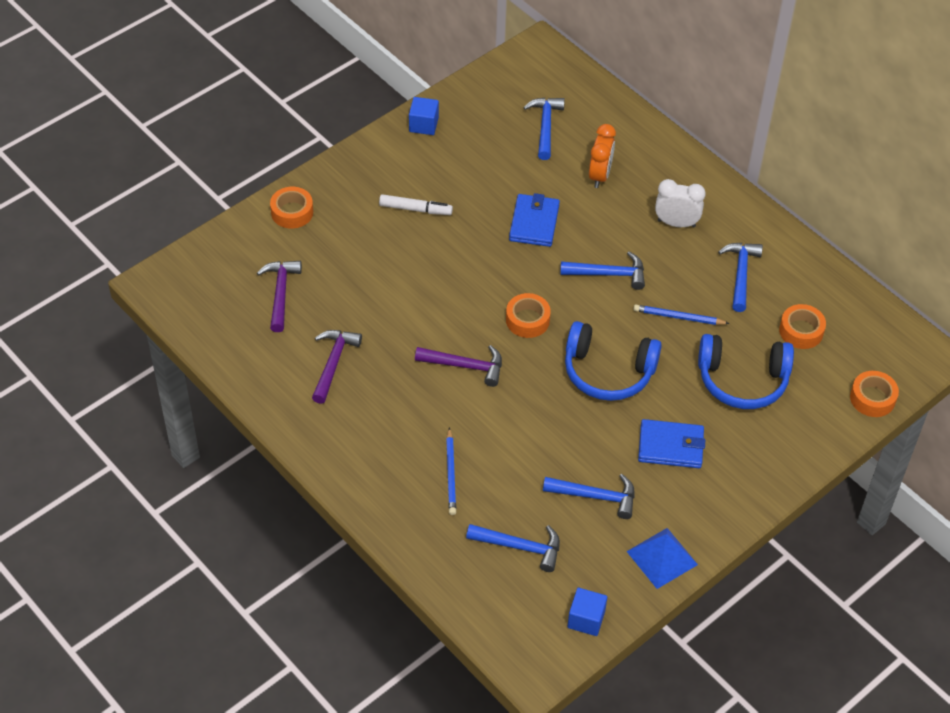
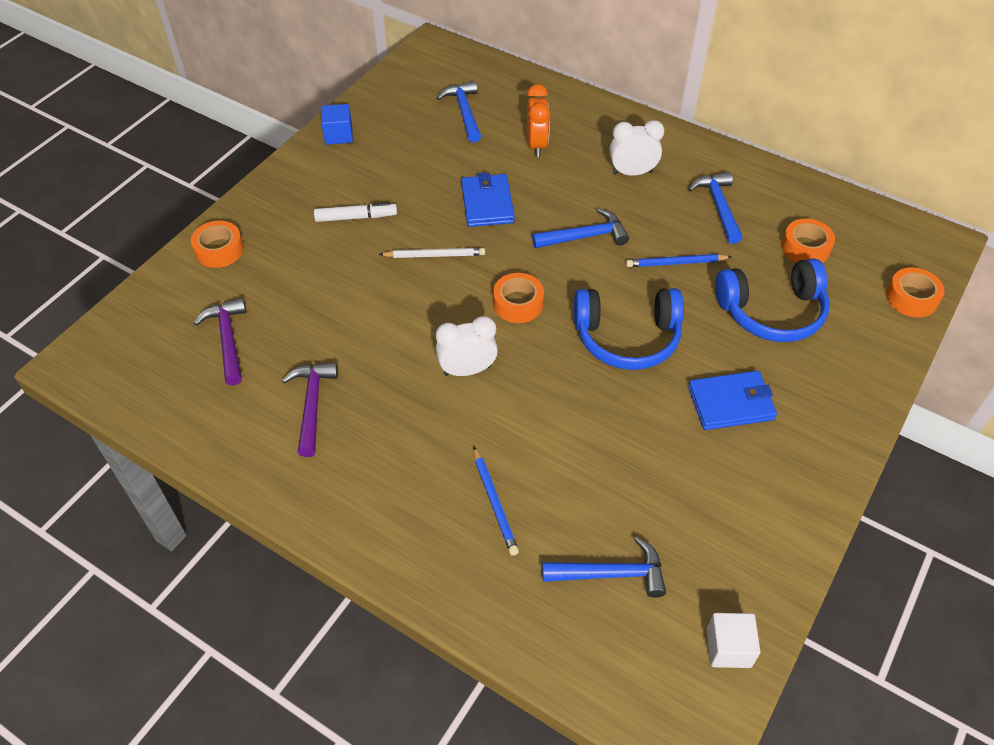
camera: 15 degrees left, 0 degrees up
(465, 366) = (467, 370): purple hammer -> white clock
(472, 260) = (434, 255): none -> white pencil
(586, 619) = (728, 648): blue cube -> white cube
(596, 496) = (674, 484): blue hammer -> none
(662, 557) = (781, 539): blue pyramid -> none

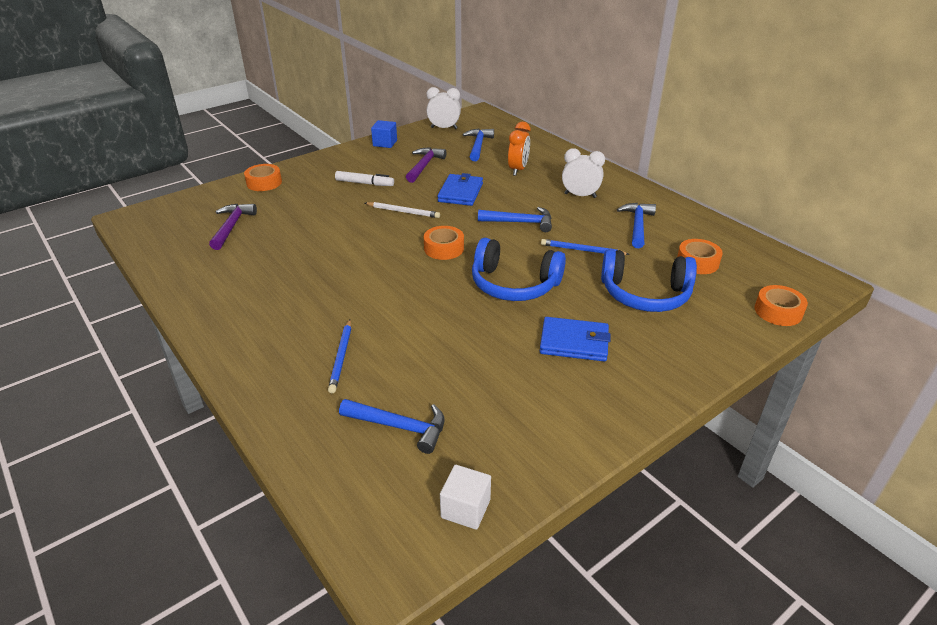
camera: 20 degrees right, 15 degrees down
(312, 404) = (257, 271): purple hammer -> purple hammer (424, 166)
(467, 370) = (379, 276): white clock -> white clock (444, 128)

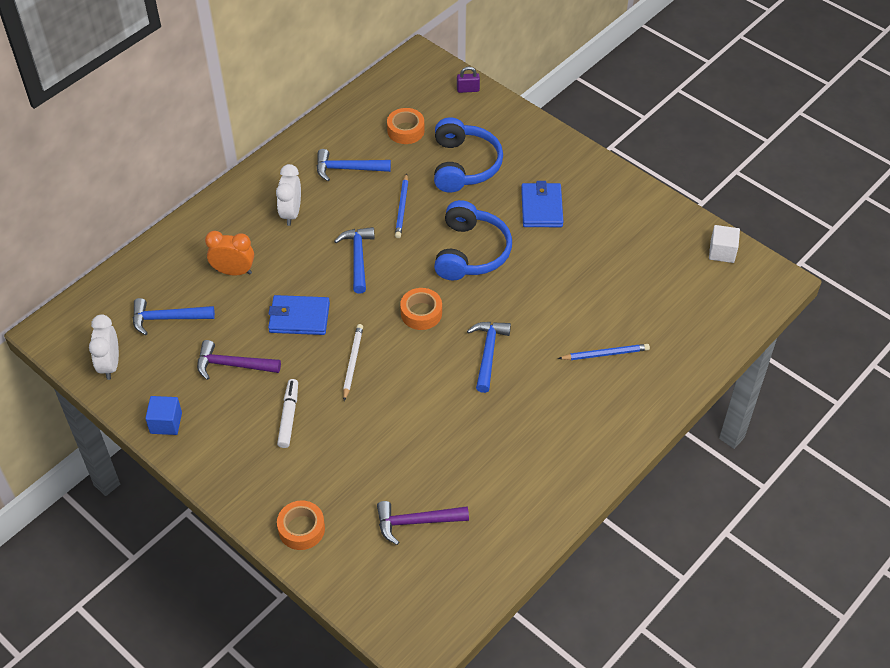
camera: 100 degrees left, 15 degrees up
(400, 427) = (667, 299): blue hammer -> blue hammer (488, 353)
(778, 311) = (468, 89): orange tape -> purple padlock

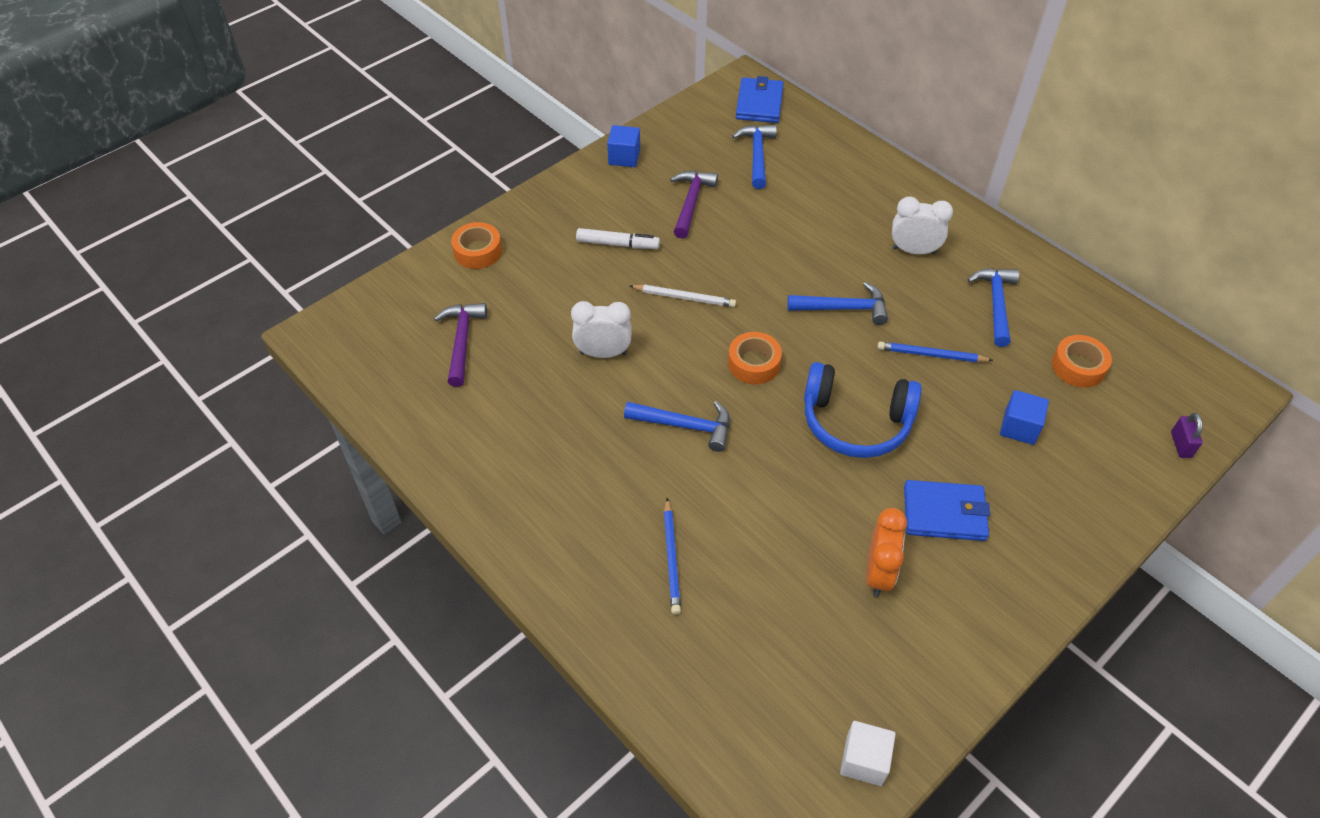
camera: 95 degrees right, 0 degrees up
(110, 365) = (700, 119): white clock -> white clock (603, 353)
(233, 271) = (821, 203): orange clock -> orange clock (878, 573)
(299, 317) = (753, 255): blue wallet -> blue wallet (759, 103)
(464, 165) = (1019, 427): blue headphones -> blue cube

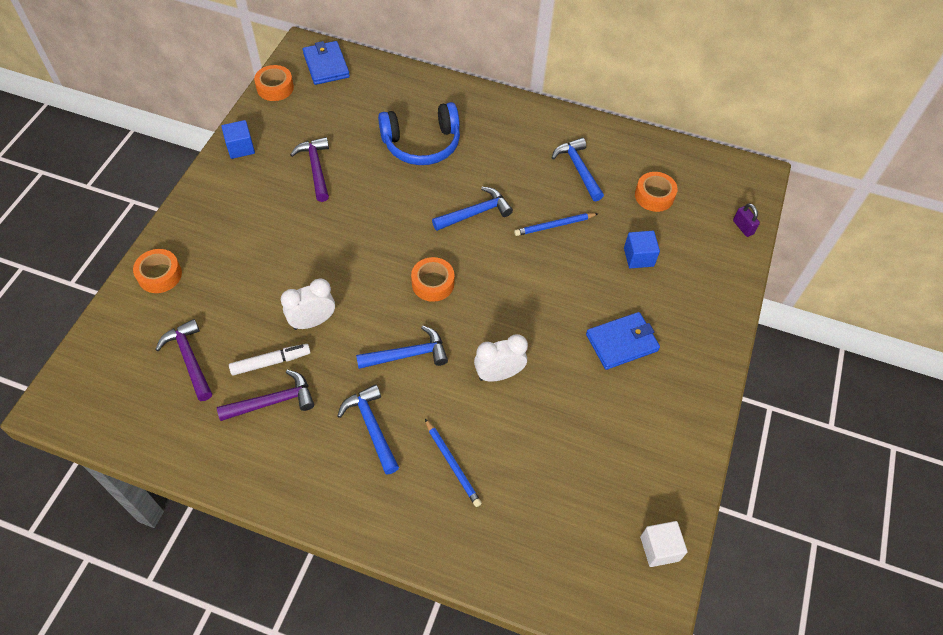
camera: 30 degrees left, 5 degrees up
(520, 415) = (273, 401): none -> purple hammer
(617, 244) = (275, 225): white marker -> white marker (271, 362)
(684, 297) = (352, 250): white pencil -> none
(692, 109) = (275, 88): none -> orange tape
(757, 155) = (347, 110): blue hammer -> blue hammer (371, 427)
(855, 422) = (528, 299): blue headphones -> blue headphones (422, 144)
(878, 573) = (601, 408): orange clock -> none
(914, 251) = (502, 148): white clock -> white clock (499, 374)

